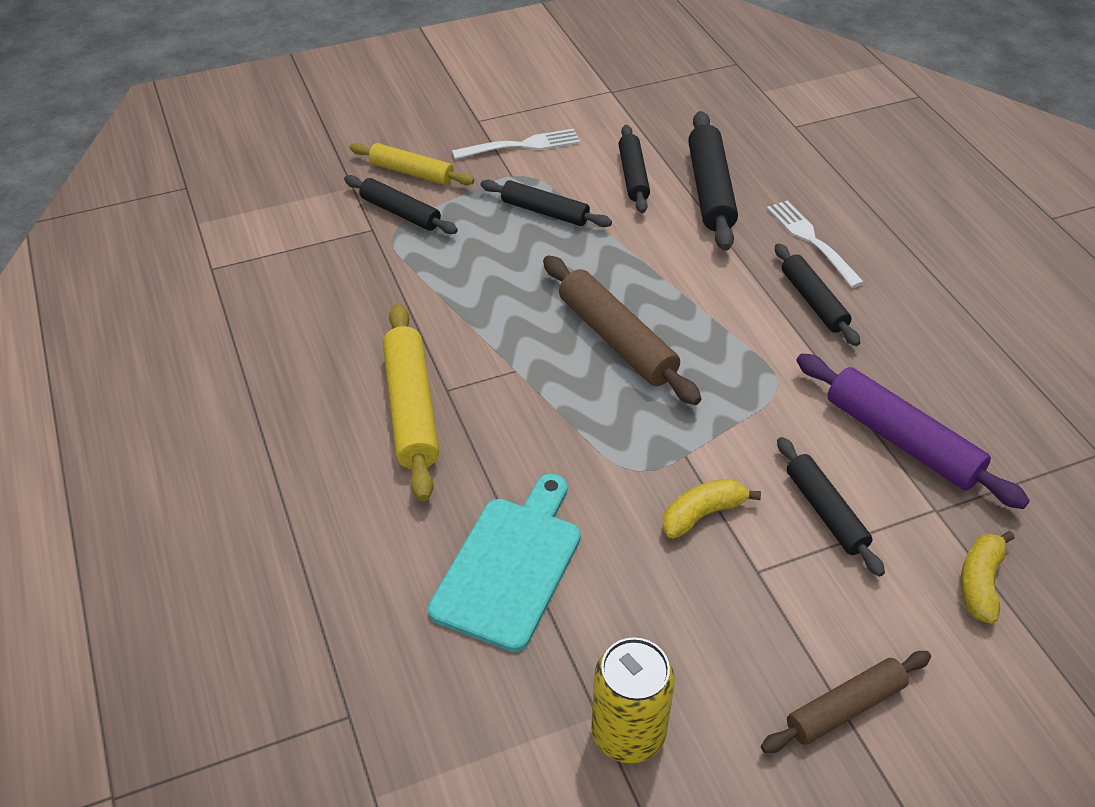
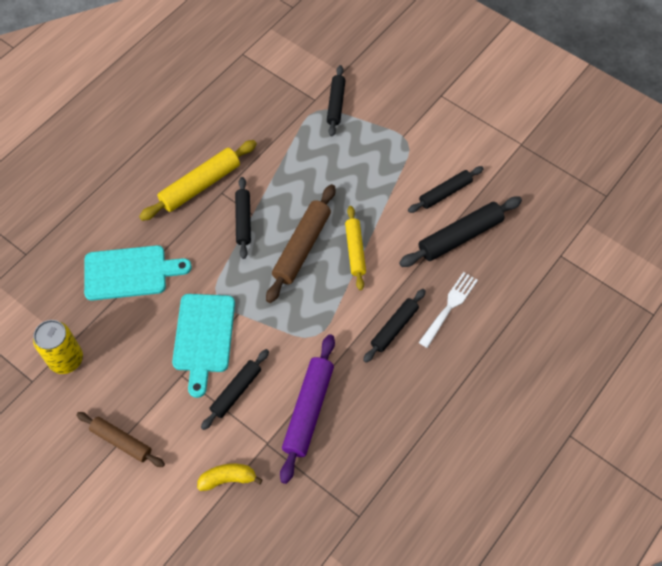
camera: 60 degrees right, 15 degrees up
(411, 172) = (372, 91): yellow rolling pin -> yellow rolling pin (355, 250)
(521, 146) = (432, 127): white fork -> none
(545, 212) = (382, 166): black rolling pin -> black rolling pin (243, 220)
(702, 514) = (204, 337): yellow banana -> turquoise cutting board

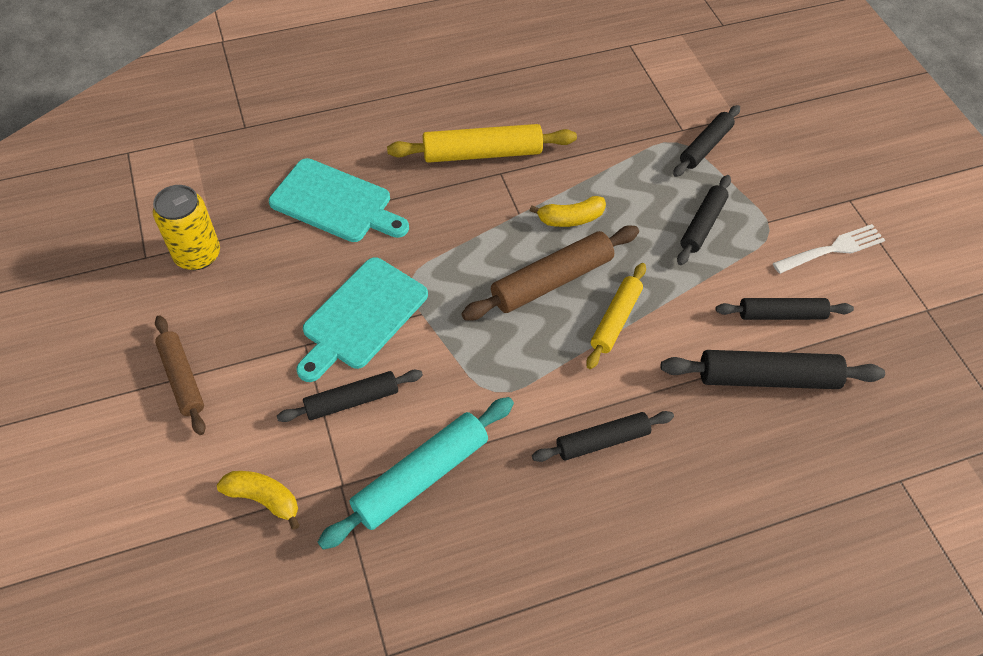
camera: 30 degrees right, 5 degrees down
(243, 220) = (503, 215): black rolling pin -> black rolling pin (702, 224)
(286, 199) = (570, 218): none -> yellow banana
(308, 410) = (421, 477): purple rolling pin -> turquoise rolling pin
(449, 307) = (693, 458): white fork -> white fork (831, 250)

